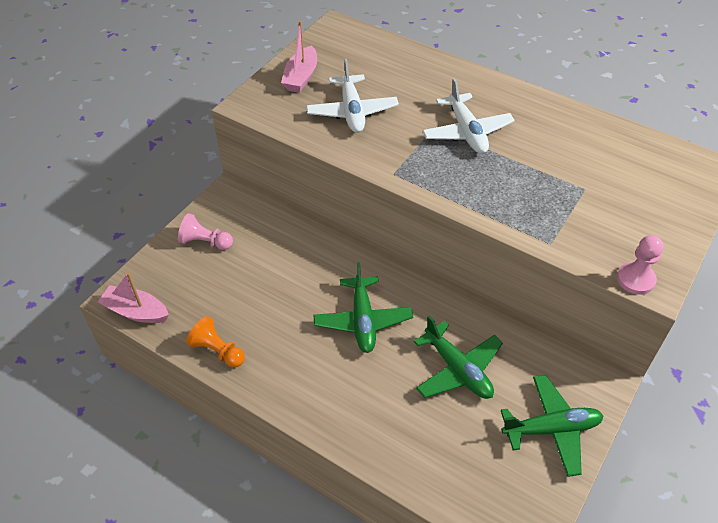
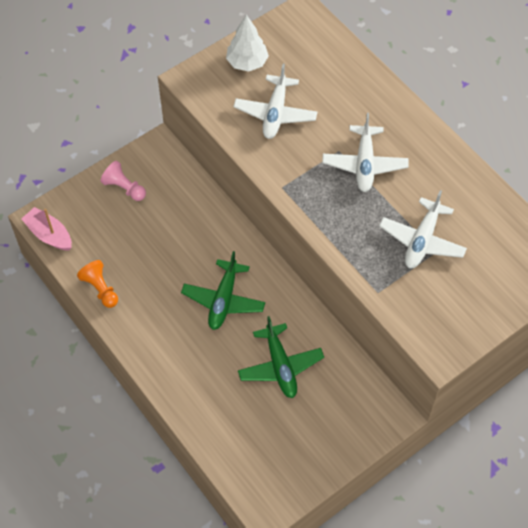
camera: 20 degrees right, 10 degrees up
(301, 77) = (247, 62): pink boat -> white tree
(551, 429) = (329, 437): green plane -> none
(565, 182) = (422, 240): none -> white plane
(635, 279) = (428, 345): pink pawn -> none

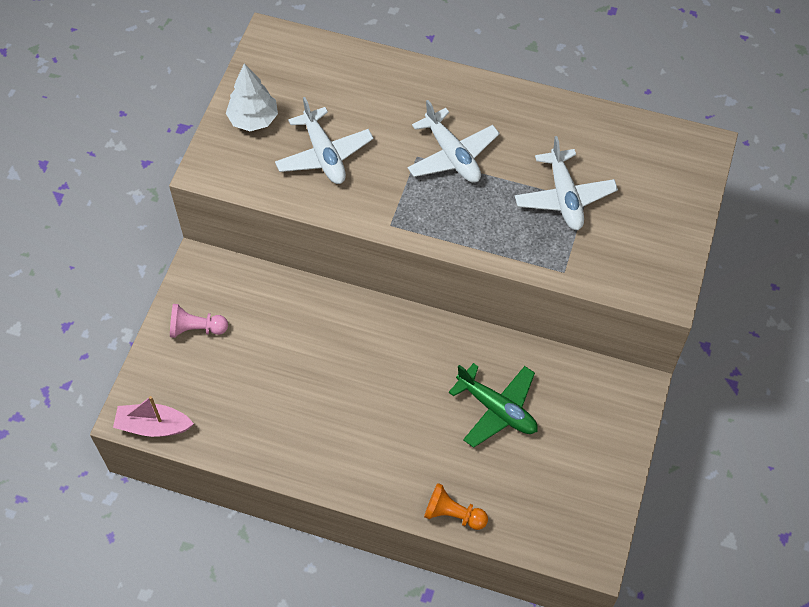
camera: 35 degrees left, 0 degrees up
(100, 289) = (254, 448): orange pawn -> orange pawn (453, 514)
(223, 300) = (390, 379): green plane -> none

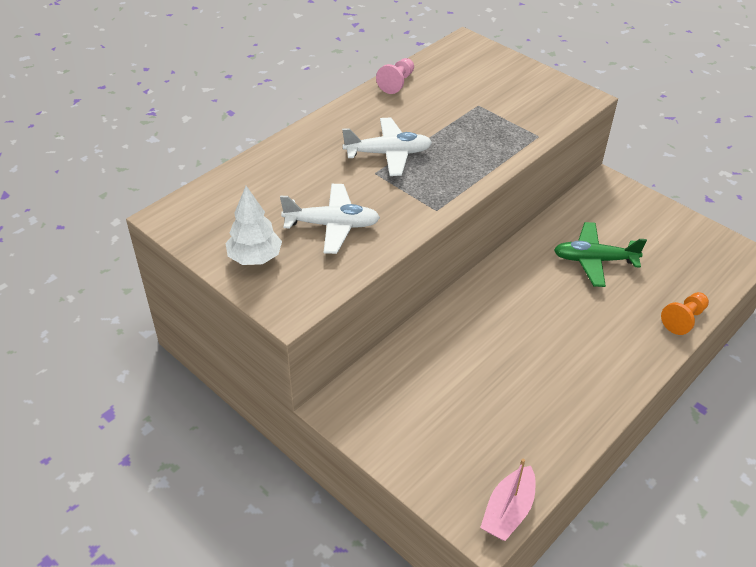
camera: 65 degrees left, 15 degrees down
(196, 329) = (410, 436): pink pawn -> pink pawn (397, 83)
(497, 409) = (594, 260): green plane -> green plane turned 150 degrees counterclockwise
(564, 197) = (469, 113): white plane -> none

